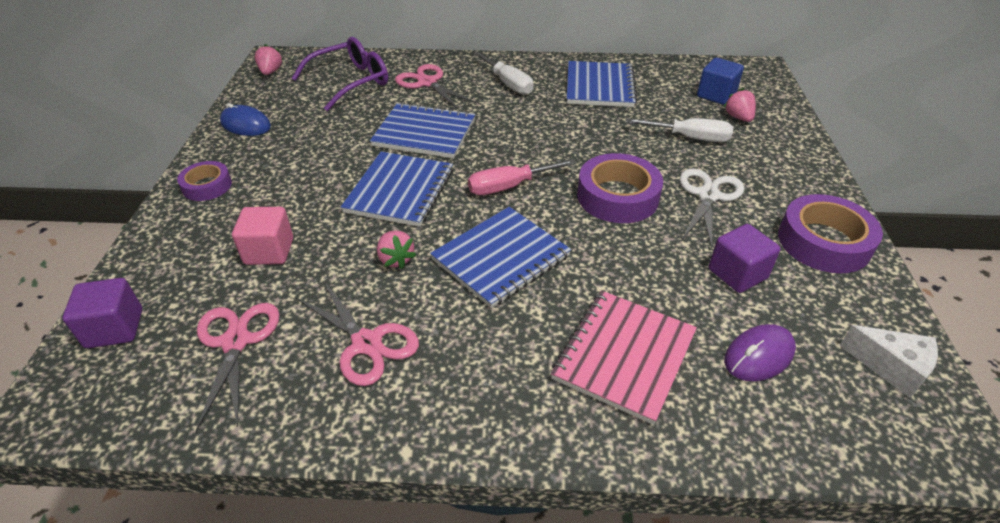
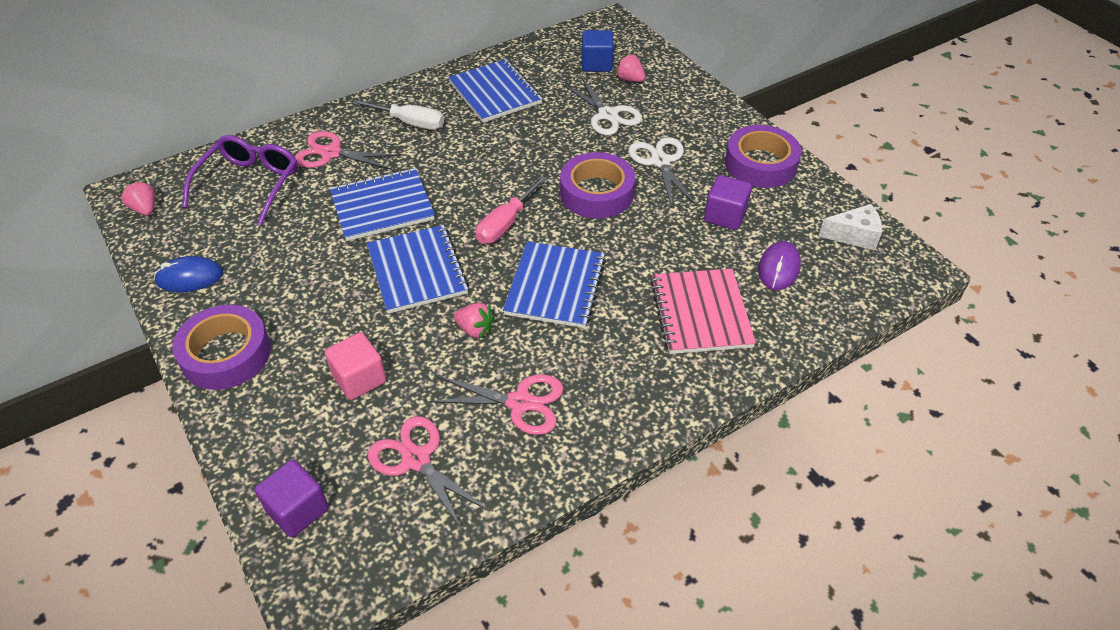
camera: 35 degrees left, 5 degrees up
(207, 186) = (226, 354): purple tape -> purple tape, size x1.69
(689, 138) = (608, 115): white screwdriver -> white scissors

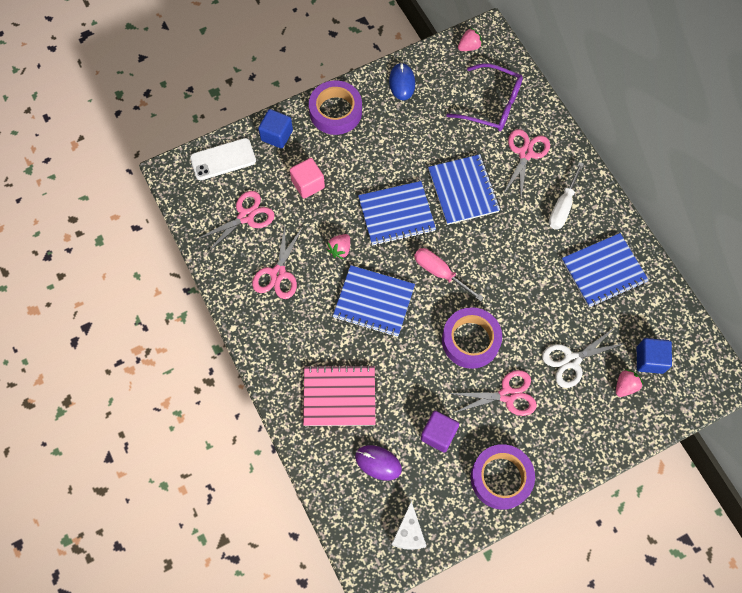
camera: 95 degrees right, 20 degrees up
(259, 431) = (277, 135): none -> blue cube
(297, 510) = (223, 159): purple cube -> white phone
(660, 162) = (507, 395): white scissors -> pink scissors

